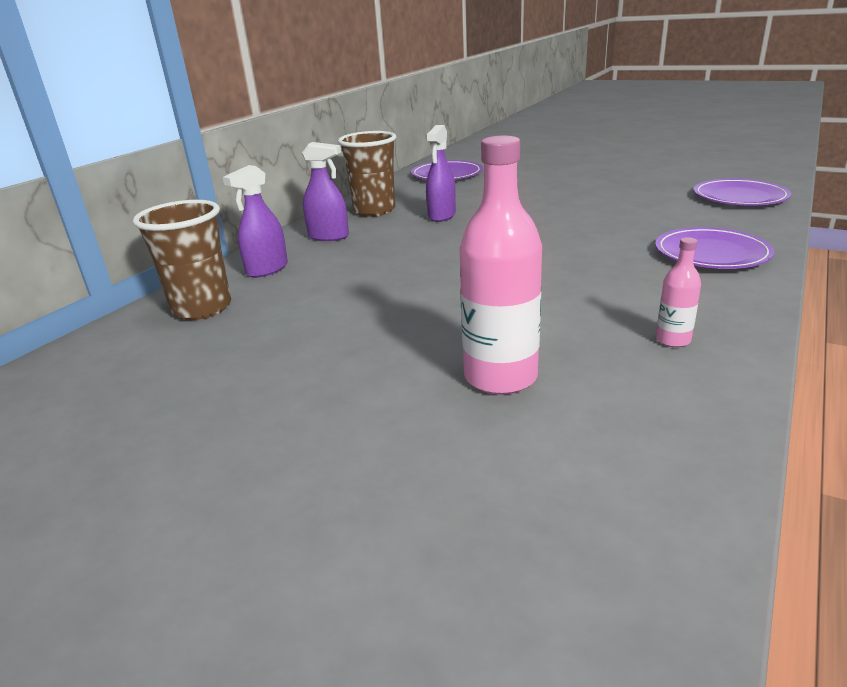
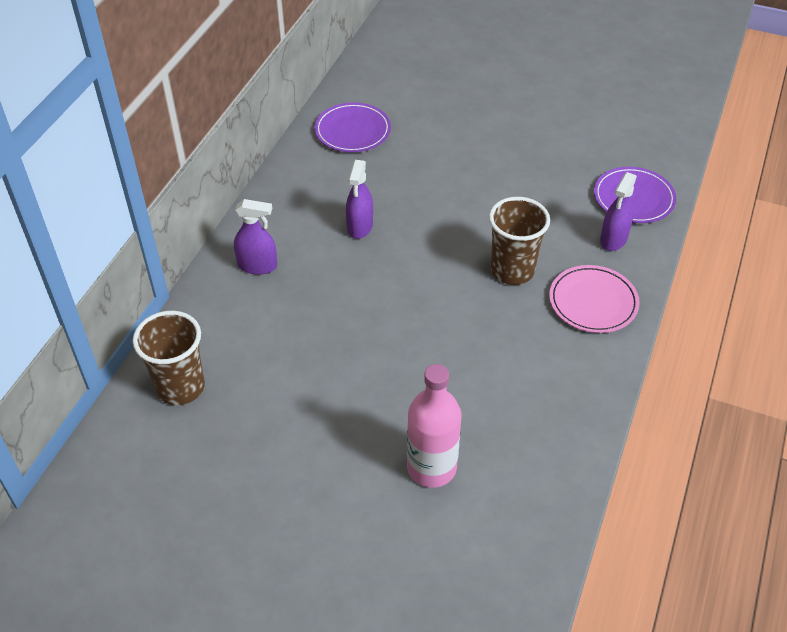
camera: 10 degrees left, 20 degrees up
(267, 269) = (216, 325): purple spray bottle -> purple spray bottle (613, 239)
(374, 210) = (291, 213): brown cup -> brown cup (512, 270)
(673, 340) = (548, 423): pink bottle -> none
(711, 253) = (593, 302): purple plate -> pink plate

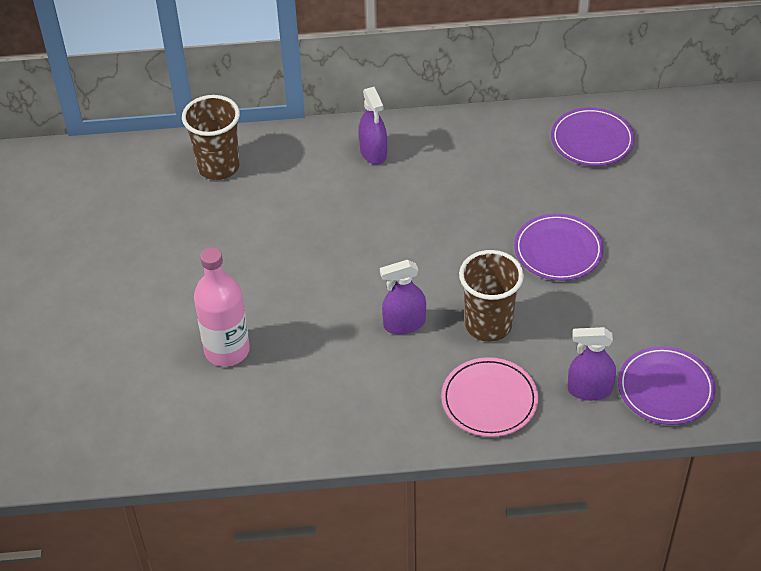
camera: 65 degrees right, 0 degrees up
(360, 226) = (467, 197): purple spray bottle -> purple spray bottle (404, 324)
(458, 198) = (558, 250): none -> purple plate

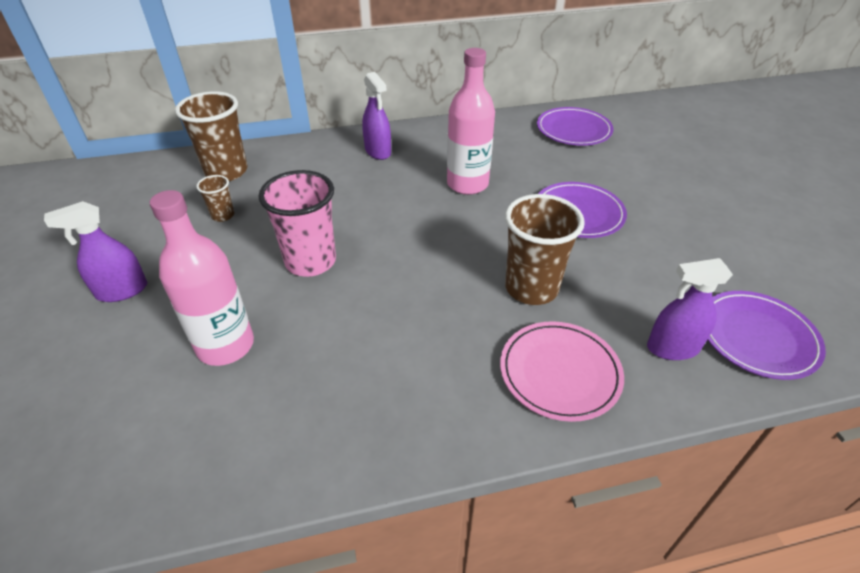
camera: 10 degrees left, 5 degrees down
(218, 221) = (223, 215): none -> brown cup
(298, 279) = (310, 261): none -> pink cup
(404, 324) = (436, 296): purple spray bottle -> purple spray bottle (122, 291)
(458, 205) = (467, 184): none -> pink bottle

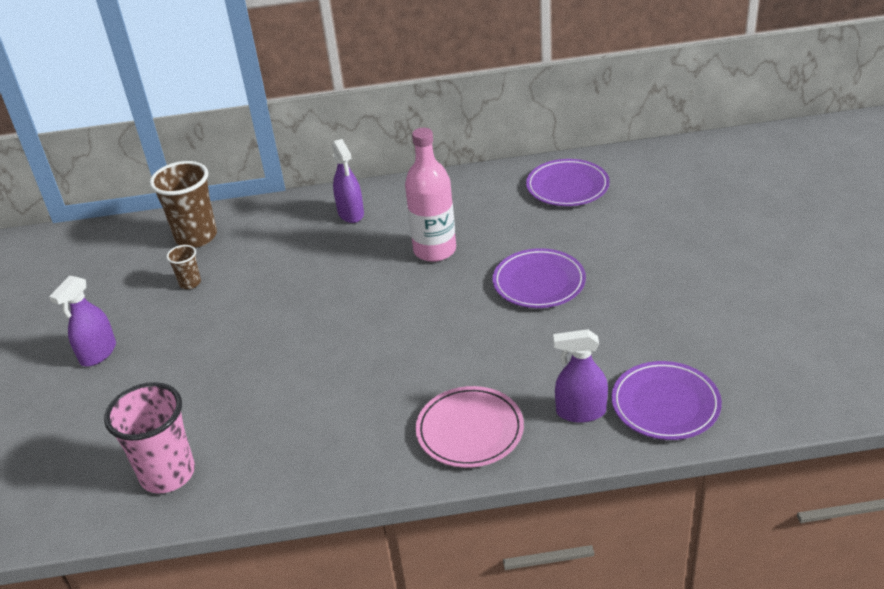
camera: 10 degrees right, 5 degrees down
(122, 291) = (98, 353): purple spray bottle -> purple spray bottle turned 45 degrees counterclockwise
(225, 345) = (185, 401): pink bottle -> none
(310, 261) = (267, 329): pink cup -> pink cup (168, 474)
(531, 288) = (467, 356): brown cup -> none

